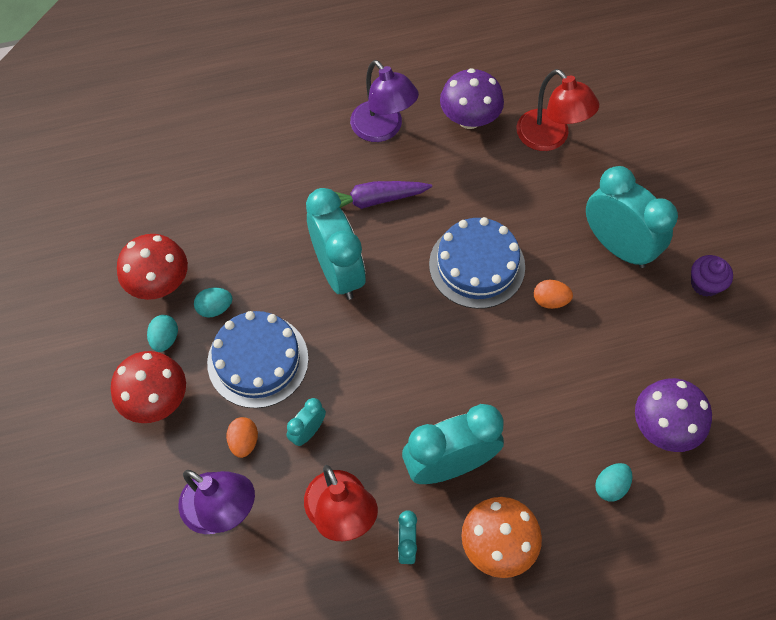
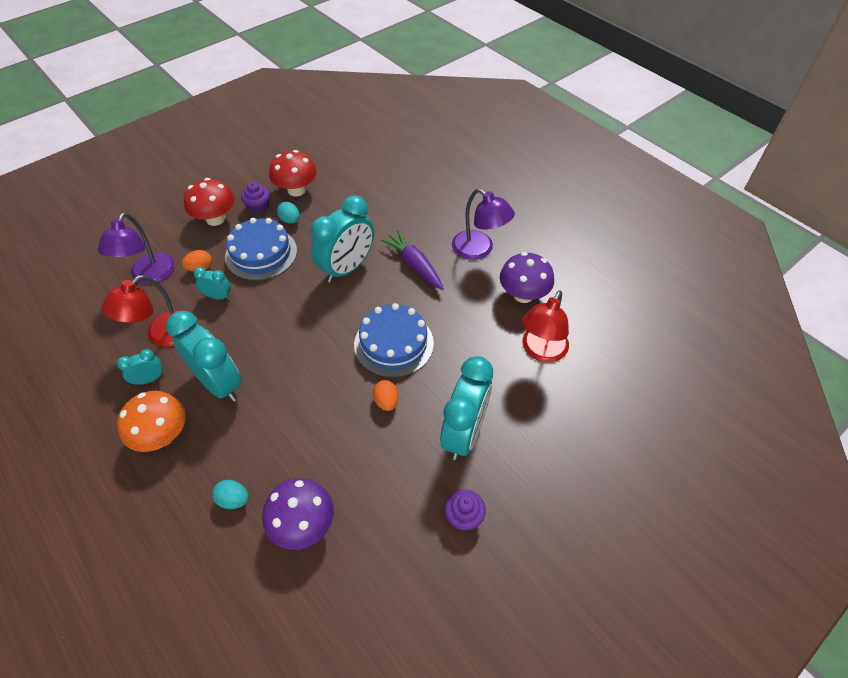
camera: 65 degrees right, 10 degrees down
(165, 339) = (258, 207): turquoise egg -> purple cupcake
(383, 129) = (479, 250): purple lamp -> purple lamp turned 75 degrees counterclockwise

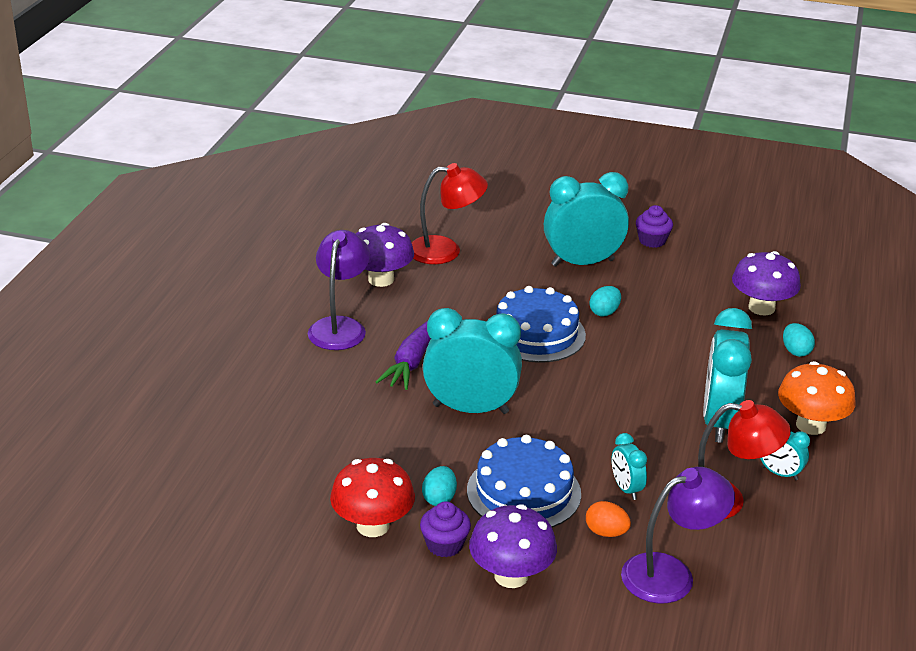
camera: 125 degrees left, 20 degrees down
(215, 219) = (511, 576): red mushroom -> purple mushroom
(386, 401) = (604, 312): orange egg -> turquoise egg

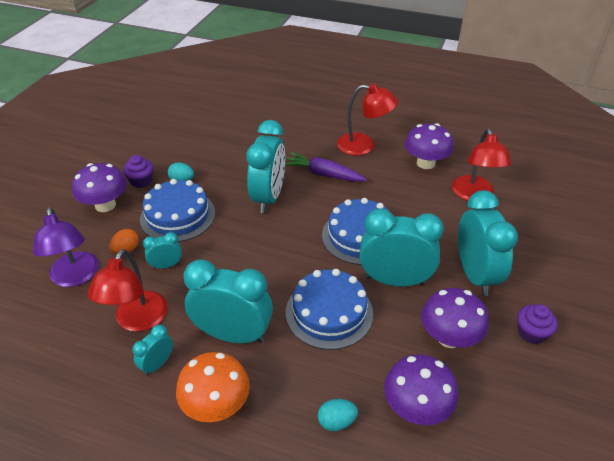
camera: 95 degrees right, 10 degrees up
(340, 327) = (364, 146): purple lamp -> red lamp
(373, 526) = (166, 156): red mushroom -> none
(604, 312) = (394, 280): turquoise egg -> turquoise clock
(665, 356) = (329, 312): none -> blue cake
(673, 285) = (449, 337): none -> purple mushroom

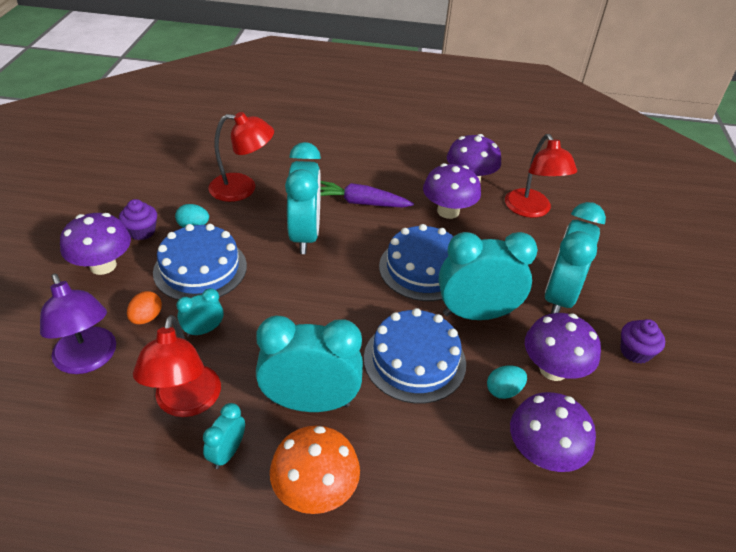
camera: 15 degrees left, 0 degrees up
(336, 422) = (461, 485): turquoise egg -> turquoise egg (503, 391)
(364, 146) = (397, 166): red lamp -> red lamp (242, 188)
(397, 189) = (448, 211): none -> purple mushroom
(475, 275) = (559, 297): turquoise clock -> turquoise clock turned 135 degrees counterclockwise

